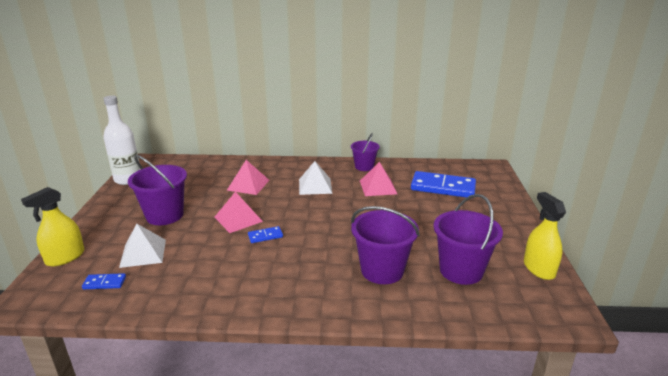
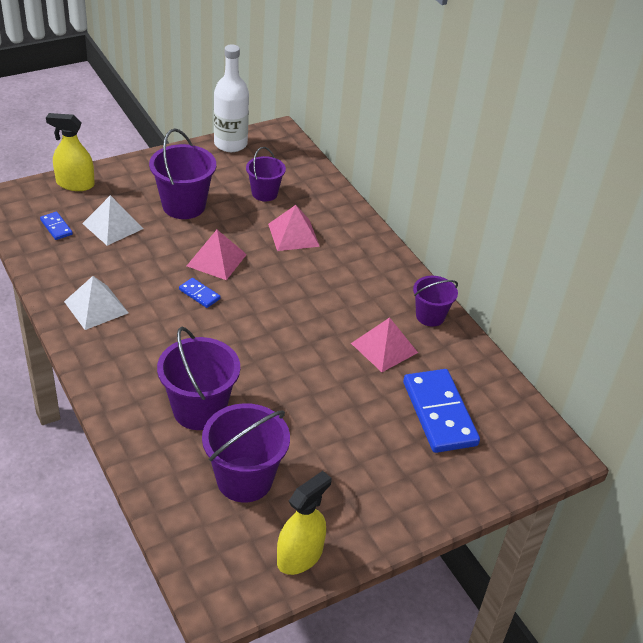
camera: 55 degrees right, 15 degrees up
(195, 182) = (264, 193): none -> purple bucket
(315, 186) = (338, 290): white pyramid -> white pyramid (96, 307)

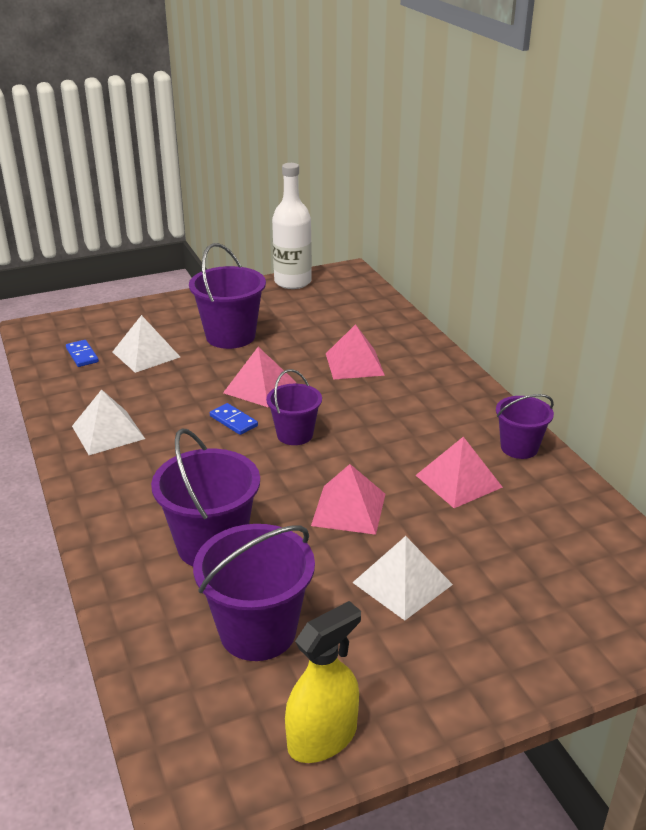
camera: 10 degrees right, 10 degrees down
(75, 184) = (113, 316): yellow spray bottle -> none
(264, 193) = (325, 325): purple bucket -> purple bucket (295, 434)
(301, 375) = (348, 509): none -> pink pyramid
(347, 437) = (402, 583): none -> white pyramid
(439, 413) = (530, 558): blue domino -> none

